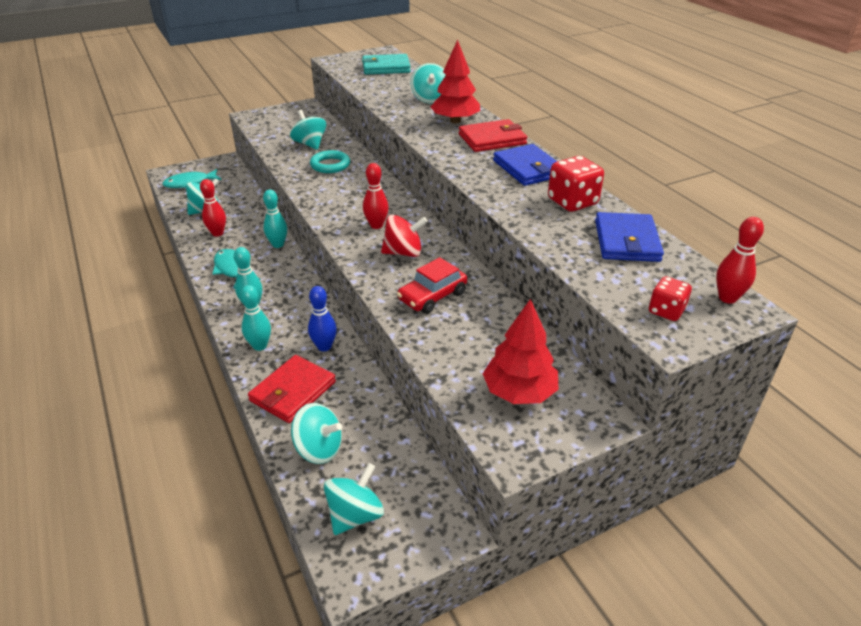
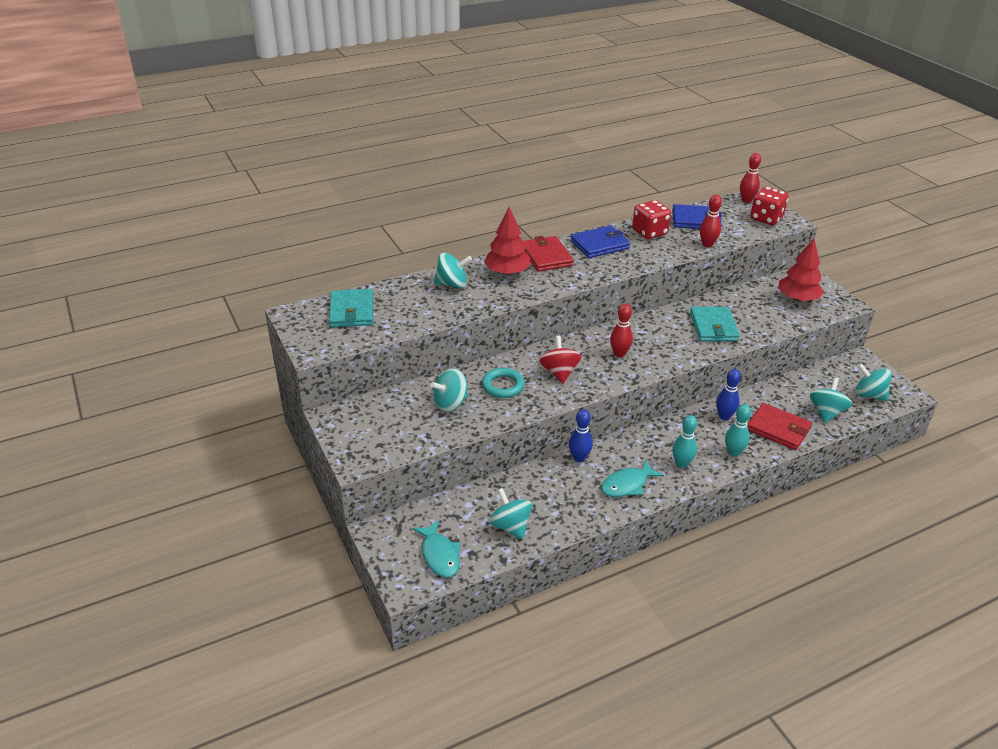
camera: 90 degrees left, 0 degrees up
(217, 233) = (560, 507): red bowling pin -> red bowling pin (707, 244)
(278, 244) = (579, 458): turquoise bowling pin -> blue bowling pin
(404, 252) = (659, 339): red spinning top -> red spinning top (559, 372)
(432, 296) = (713, 327): red car -> turquoise wallet
(666, 311) = (766, 218): red dice -> red dice, size x1.62

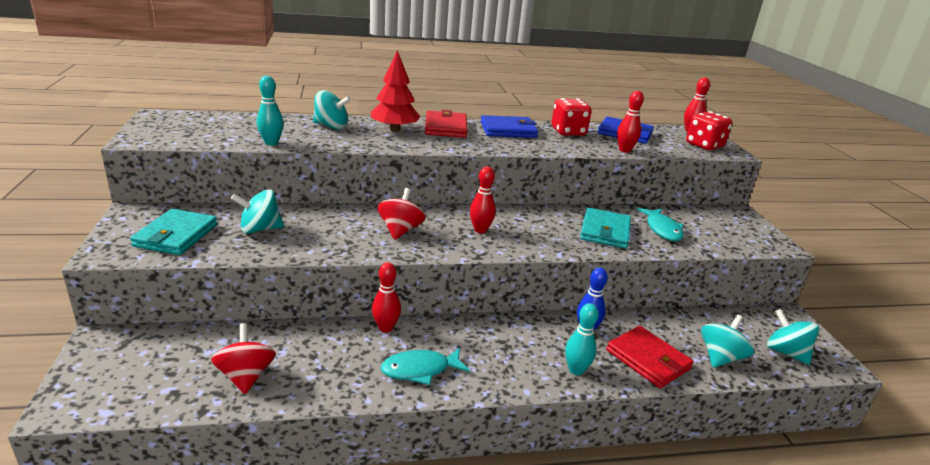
camera: 15 degrees right, 10 degrees down
(352, 311) = (212, 124): turquoise wallet -> turquoise wallet (176, 235)
(439, 555) = (137, 384): turquoise fish -> turquoise fish (662, 229)
(503, 386) = (329, 228): turquoise ring -> none
(510, 526) = (246, 376): turquoise spinning top -> red spinning top
(579, 458) = (385, 328): blue bowling pin -> red bowling pin
(681, 464) = (502, 365): turquoise bowling pin -> turquoise bowling pin (271, 143)
(797, 299) = (719, 229): red tree -> none

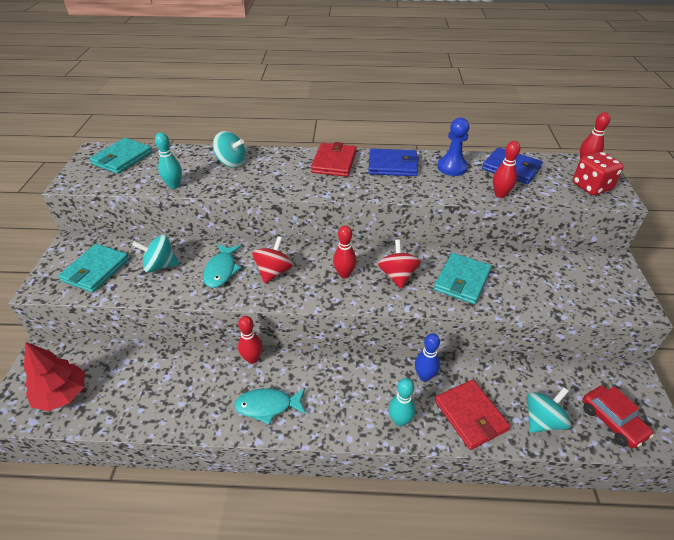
camera: 15 degrees right, 15 degrees up
(196, 122) = (122, 158): none -> turquoise wallet
(246, 376) = (134, 398): red spinning top -> red spinning top (397, 276)
(394, 129) = (286, 166): red tree -> red tree (62, 395)
(568, 132) = (452, 167): red dice -> blue pawn
(662, 229) = (521, 280): turquoise fish -> turquoise fish (221, 270)
(785, 352) = (612, 421): turquoise spinning top -> red car

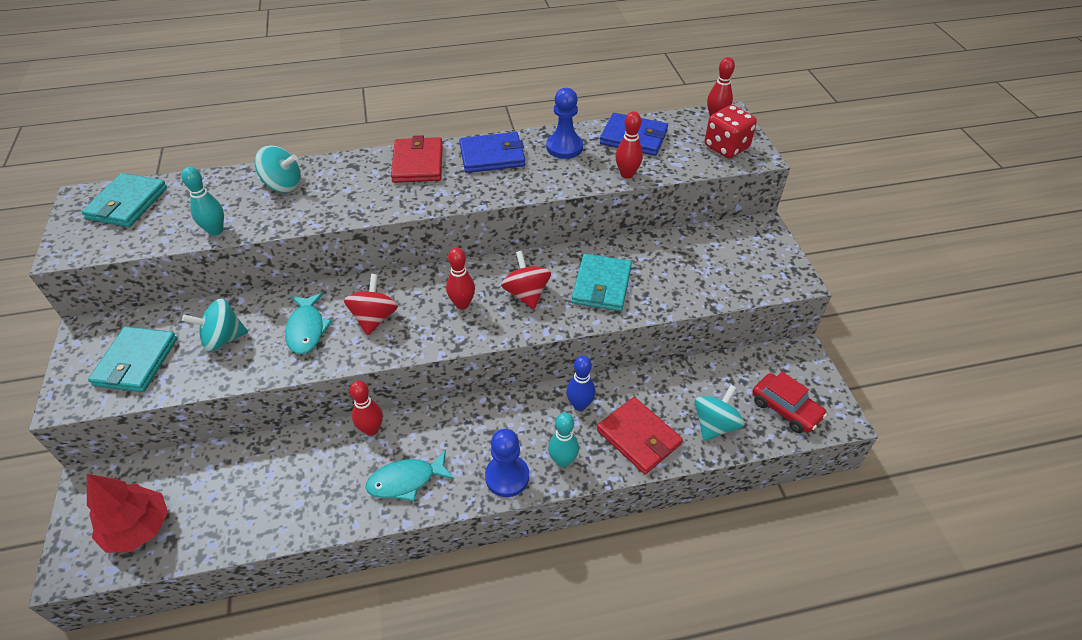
camera: 15 degrees left, 5 degrees up
(349, 423) = (507, 477): none -> blue pawn

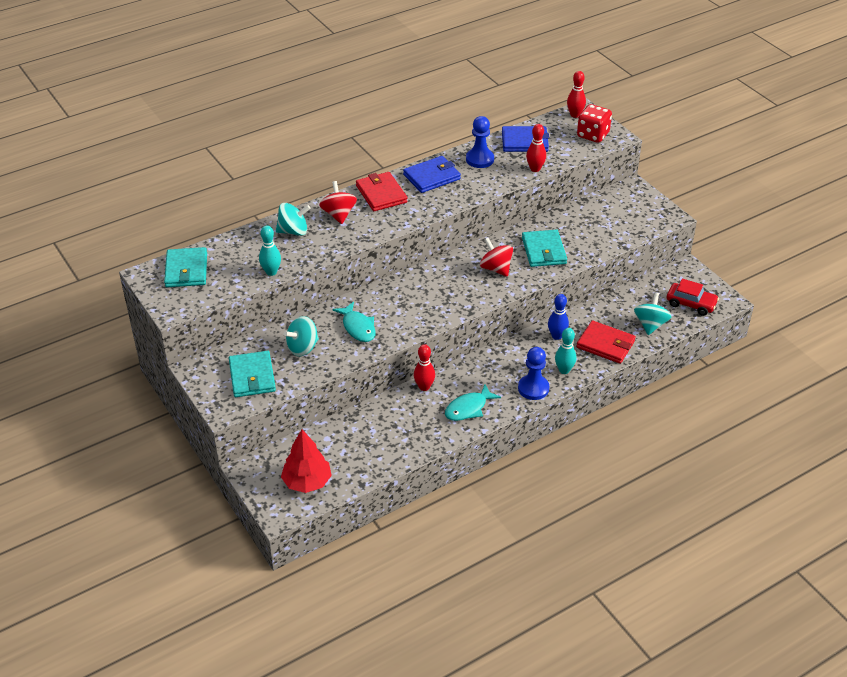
camera: 20 degrees left, 5 degrees down
(374, 318) = (400, 309): red spinning top -> red spinning top (338, 214)
(462, 304) = (456, 285): red bowling pin -> none

